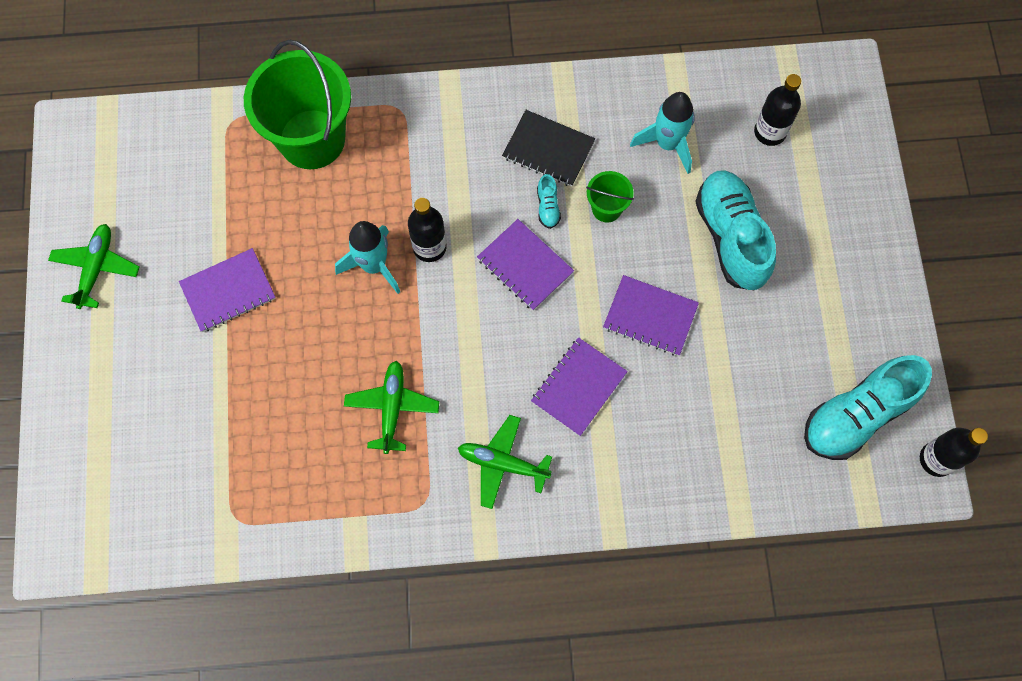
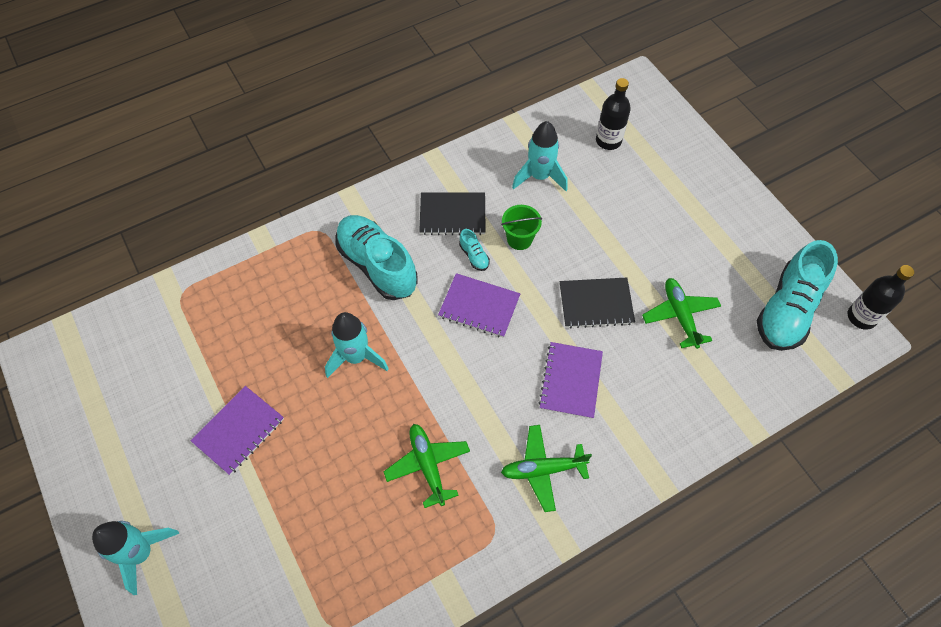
camera: 25 degrees left, 10 degrees down
(93, 370) = (141, 553): none -> turquoise rocket
(96, 268) = (108, 462): green plane -> green plane (680, 315)
(312, 139) = (257, 280): green bucket -> none
(429, 247) = (395, 324): black bottle -> none
(650, 316) = (596, 304): purple notebook -> black notebook
(731, 237) = (623, 222): turquoise shoe -> turquoise shoe (377, 265)

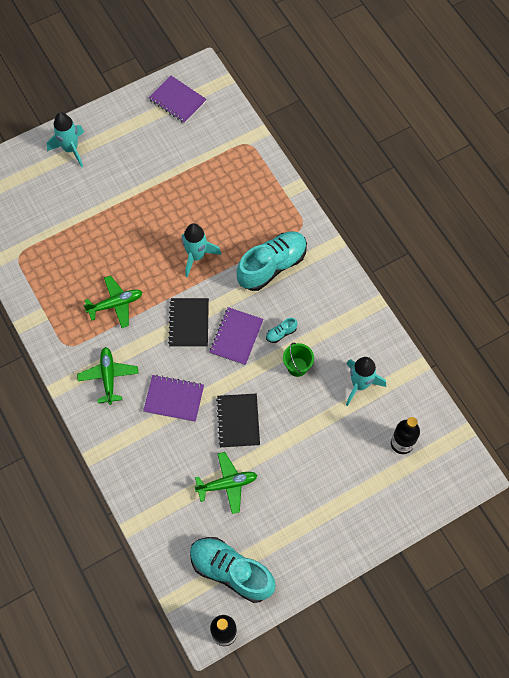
camera: 90 degrees right, 5 degrees up
(239, 431) = (145, 191): purple notebook -> purple notebook (177, 100)
(452, 215) = (319, 317): black notebook -> black notebook (189, 323)

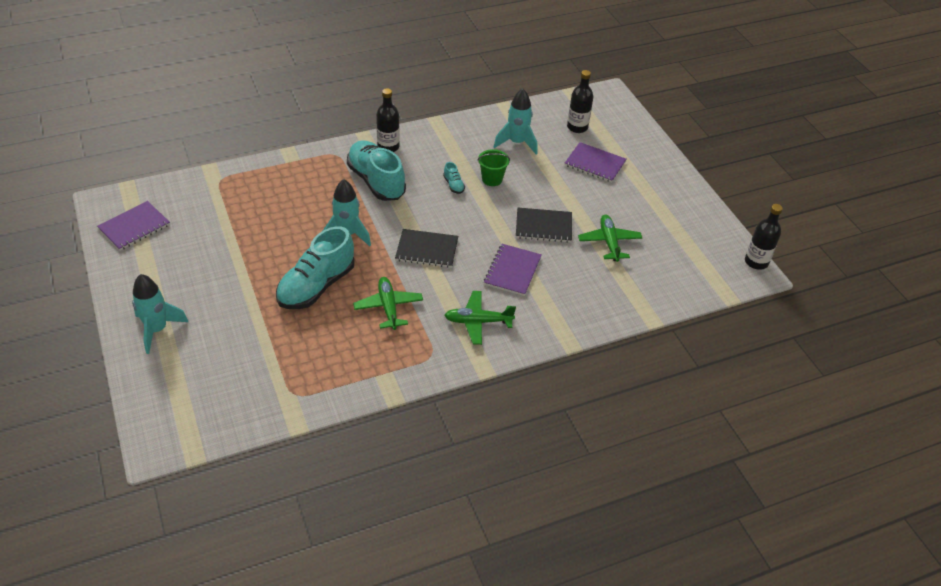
camera: 85 degrees left, 20 degrees down
(231, 571) = (696, 250): turquoise shoe -> turquoise shoe (316, 286)
(236, 337) = (450, 216): purple notebook -> purple notebook (595, 164)
(324, 267) = (388, 147): none -> black bottle

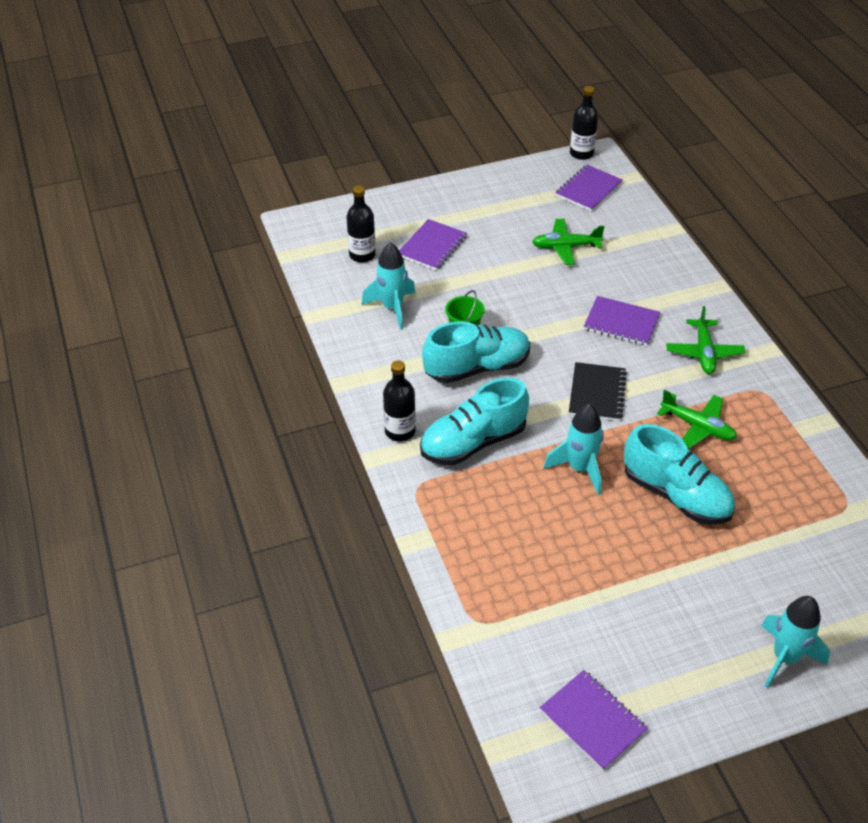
camera: 85 degrees left, 0 degrees up
(388, 307) = (697, 427): green plane -> green plane turned 135 degrees counterclockwise
(453, 185) = (477, 367): turquoise shoe -> turquoise shoe, size x2.47
(543, 226) = (545, 294): black notebook -> none
(699, 263) = (588, 189): none -> purple notebook

